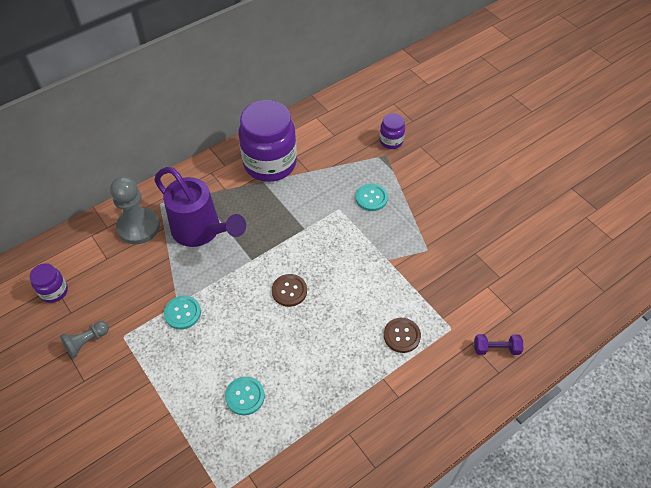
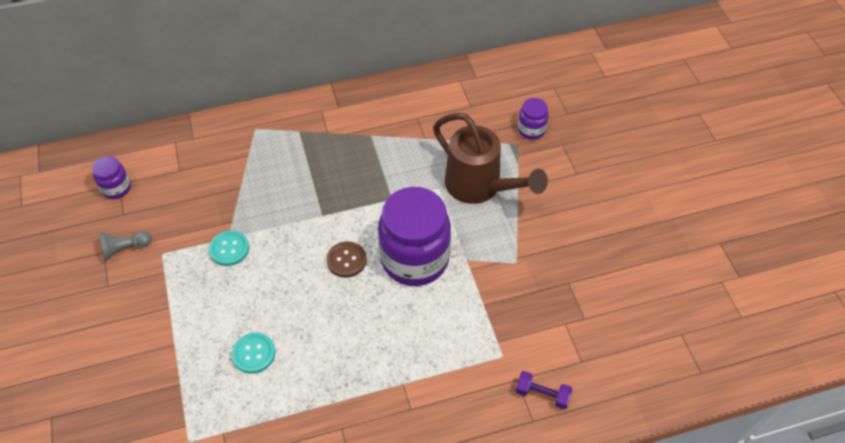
camera: 20 degrees right, 0 degrees up
(138, 227) = (224, 147): grey pawn -> none
(201, 231) = (284, 170): purple watering can -> none
(270, 163) = (386, 118): purple jar -> purple jar (414, 259)
(371, 198) = (479, 187): turquoise button -> brown watering can
(402, 336) = (444, 346): brown button -> none

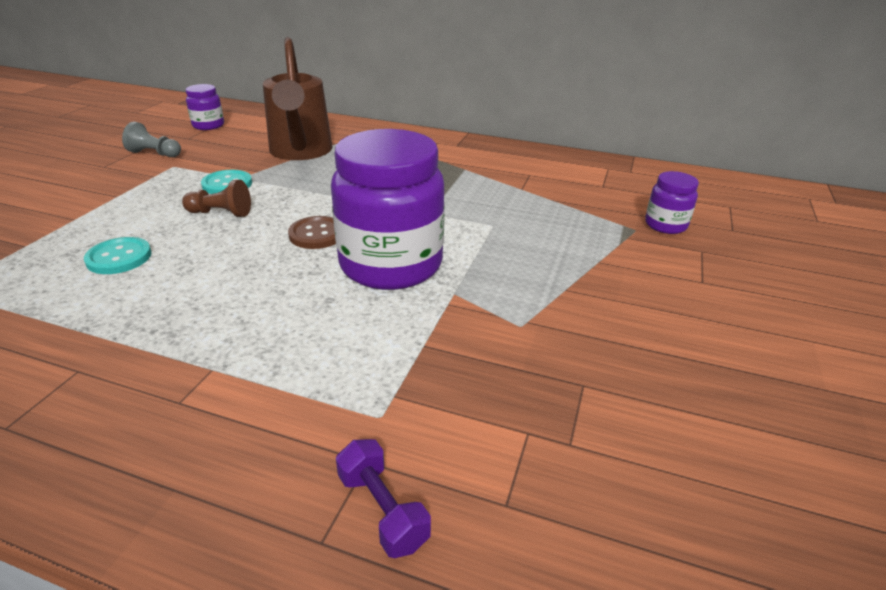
camera: 35 degrees right, 20 degrees down
(263, 279) = (221, 213): none -> brown pawn
(479, 187) = (545, 242): brown watering can -> brown watering can (300, 152)

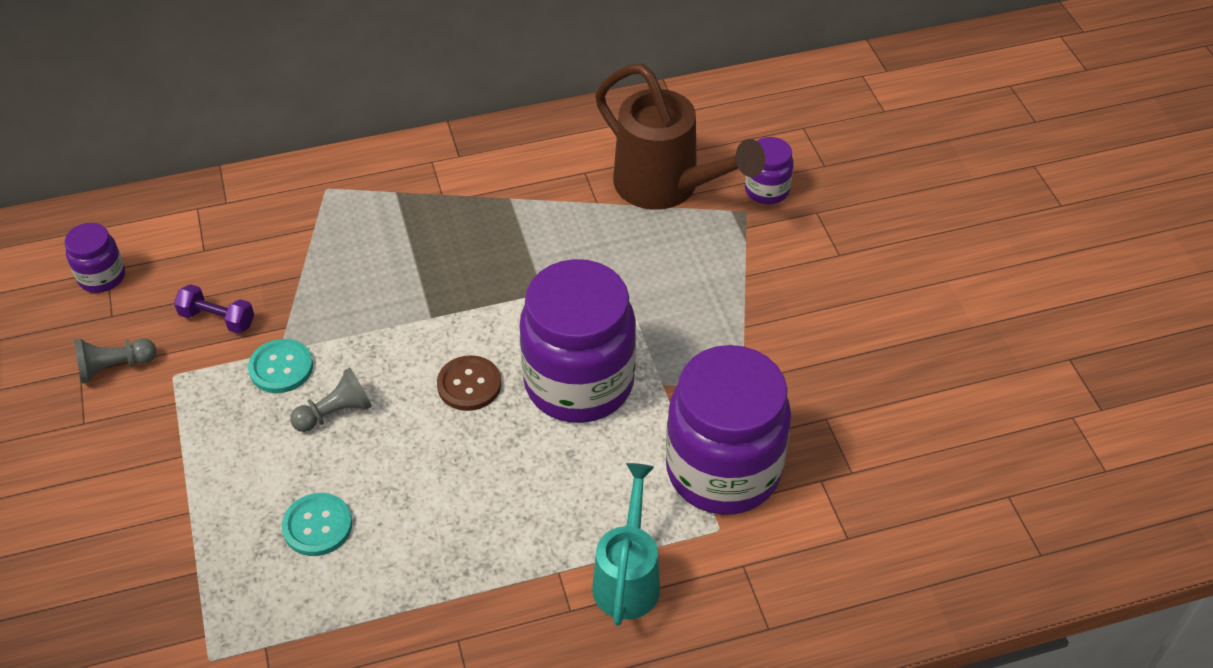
camera: 35 degrees left, 15 degrees up
(221, 213) = (335, 413): brown pawn -> grey pawn
(255, 406) = (628, 577): none -> turquoise watering can
(300, 152) = (293, 266): brown watering can -> brown watering can (666, 187)
(382, 510) = (783, 588): purple dumbbell -> purple dumbbell (217, 319)
(437, 373) = (723, 470): none -> purple jar

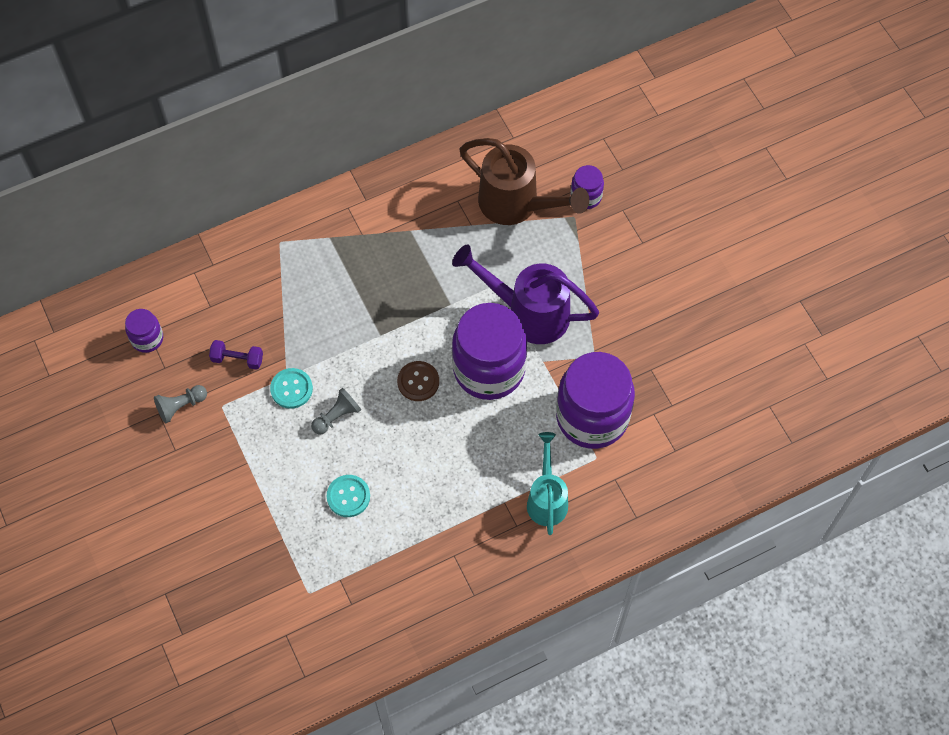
camera: 10 degrees left, 15 degrees up
(655, 319) = (528, 313): none -> purple watering can

